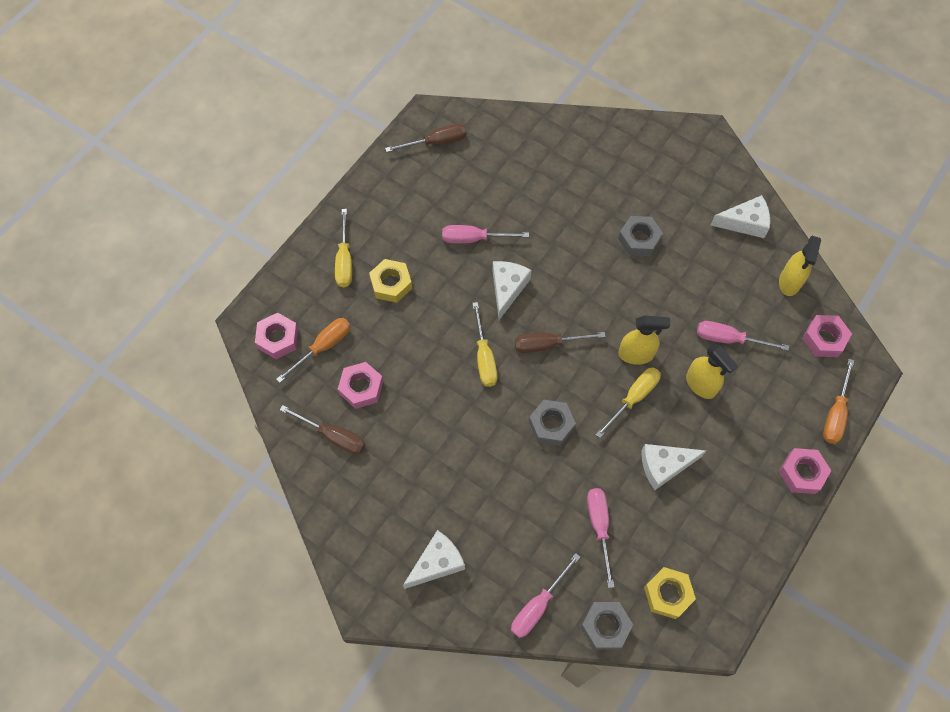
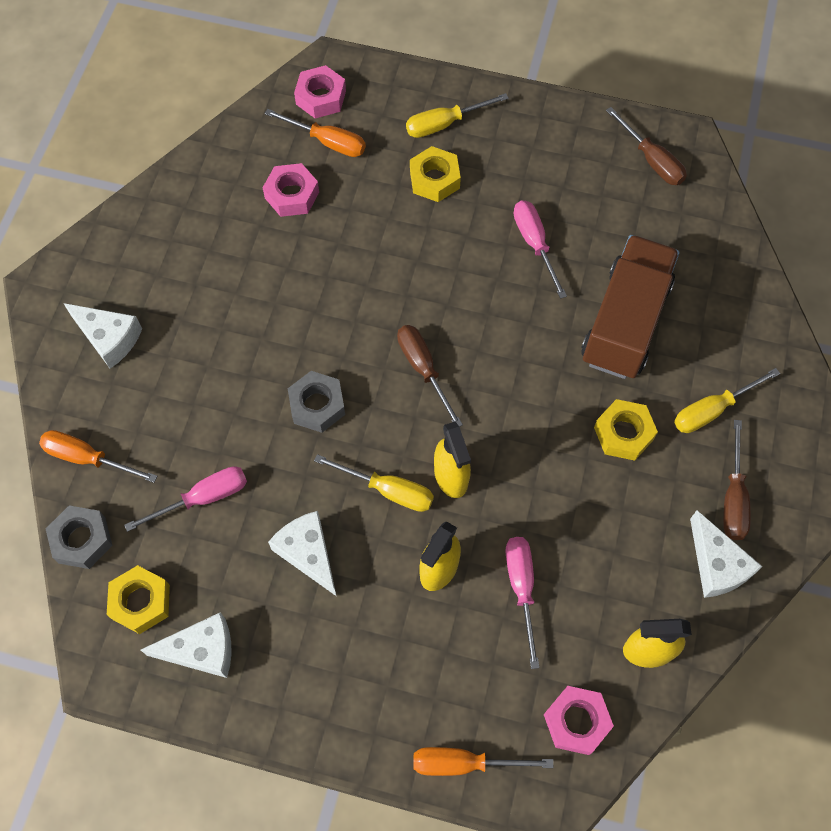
camera: 70 degrees right, 0 degrees up
(333, 436) = (224, 189): brown screwdriver -> brown screwdriver (733, 497)
(484, 357) = (378, 305): yellow screwdriver -> yellow screwdriver (712, 410)
(507, 288) = (481, 301): white cheese -> white cheese (201, 650)
(538, 605) = (88, 458): pink screwdriver -> orange screwdriver
(558, 207) = (625, 322): none -> brown truck
(639, 239) = (623, 433): grey nut -> yellow nut
(802, 473) = (358, 735): pink nut -> none

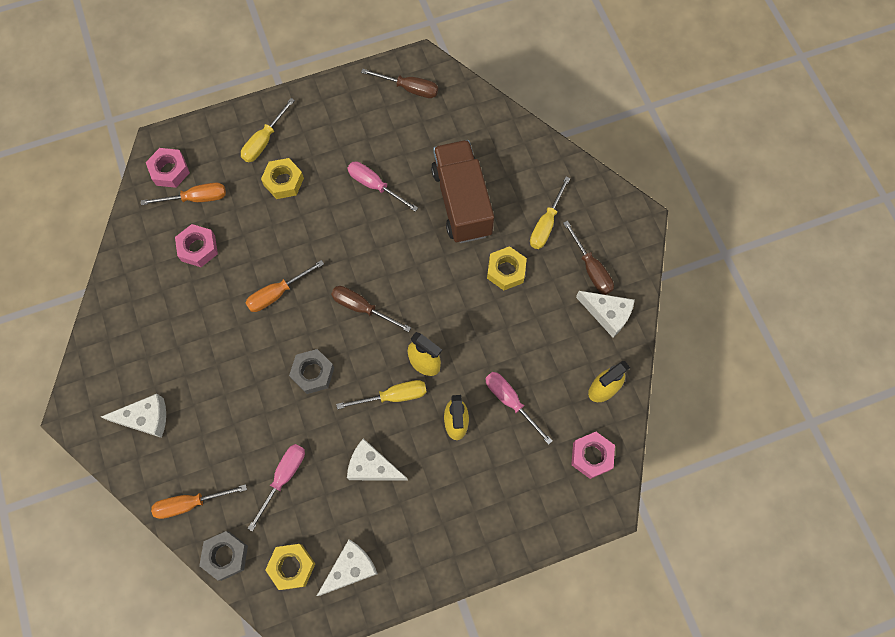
camera: 35 degrees left, 5 degrees up
(464, 763) = (547, 523): orange screwdriver -> orange screwdriver (277, 293)

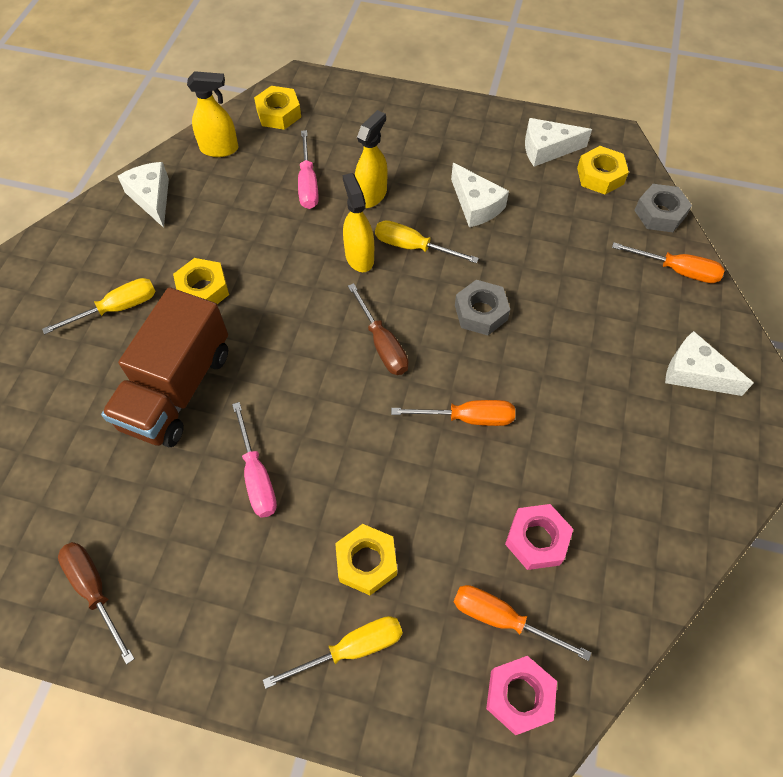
camera: 145 degrees left, 10 degrees down
(283, 477) = (568, 241): pink screwdriver -> none
(591, 268) = (122, 242): brown screwdriver -> none
(591, 456) = (278, 113): pink nut -> yellow nut

